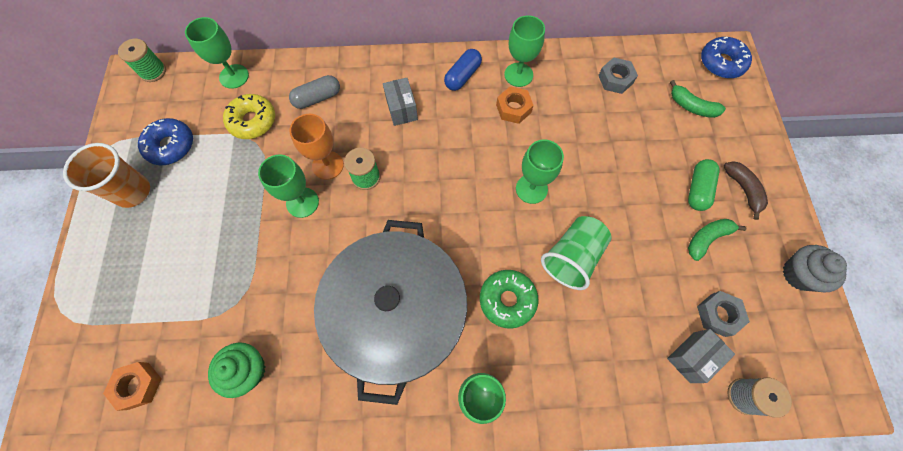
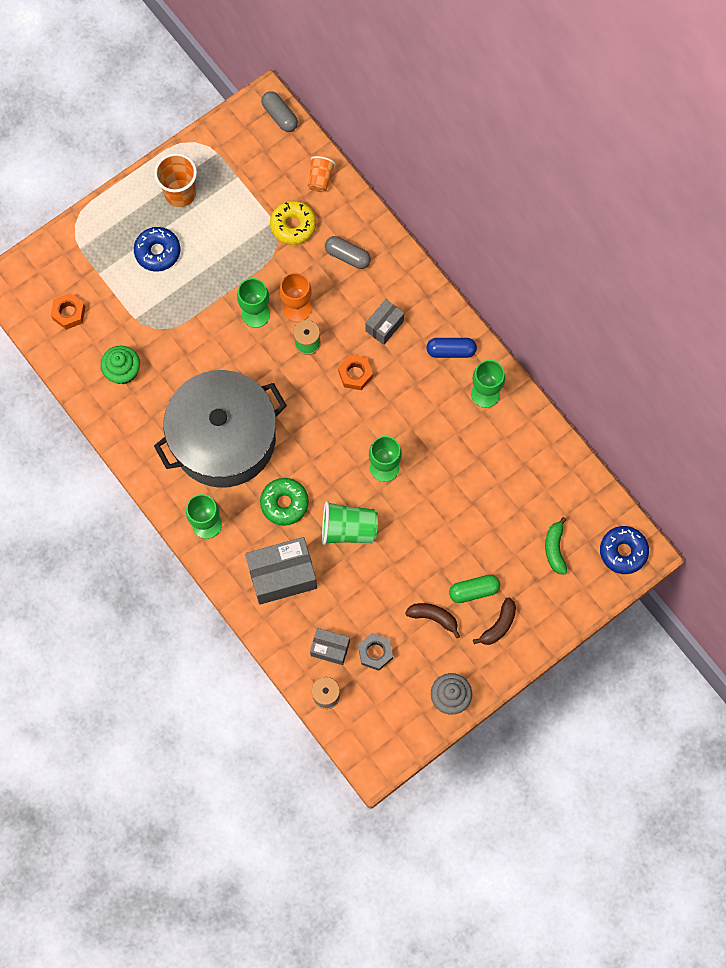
camera: 55 degrees right, 5 degrees up
(153, 71) = (280, 116): green spool -> grey capsule
(171, 146) = (231, 186): blue donut -> blue donut (157, 252)
(234, 76) = (320, 178): green goblet -> orange cup
(513, 108) = (448, 410): orange nut -> orange nut (355, 374)
(583, 353) = (282, 575): none -> grey box
(615, 79) = (538, 473): grey nut -> none
(707, 238) = (433, 617): green banana -> brown banana

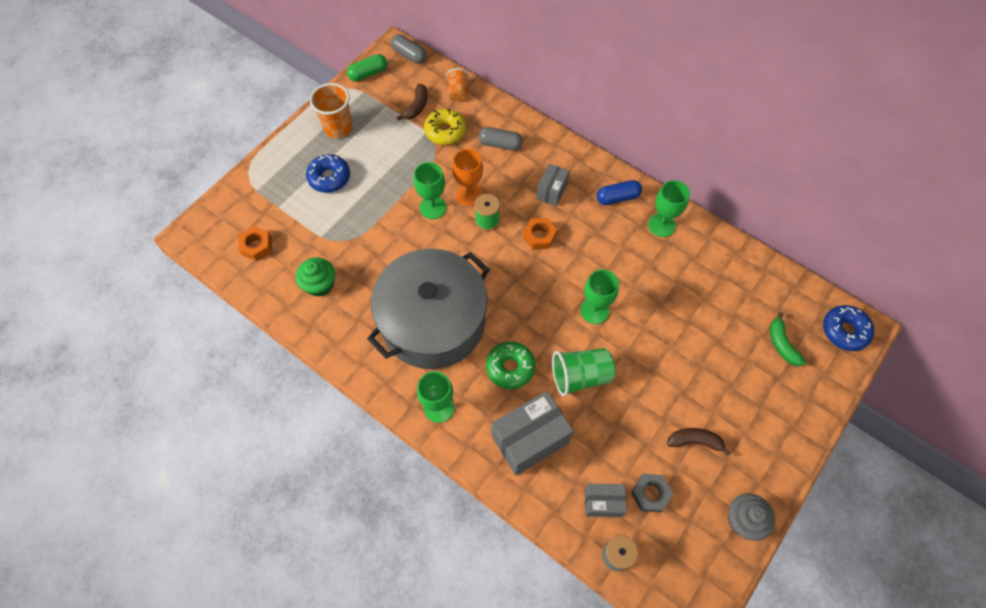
camera: 15 degrees left, 10 degrees down
(474, 591) = (723, 404): green capsule -> green capsule (368, 73)
(499, 625) = (761, 432): brown banana -> brown banana (416, 107)

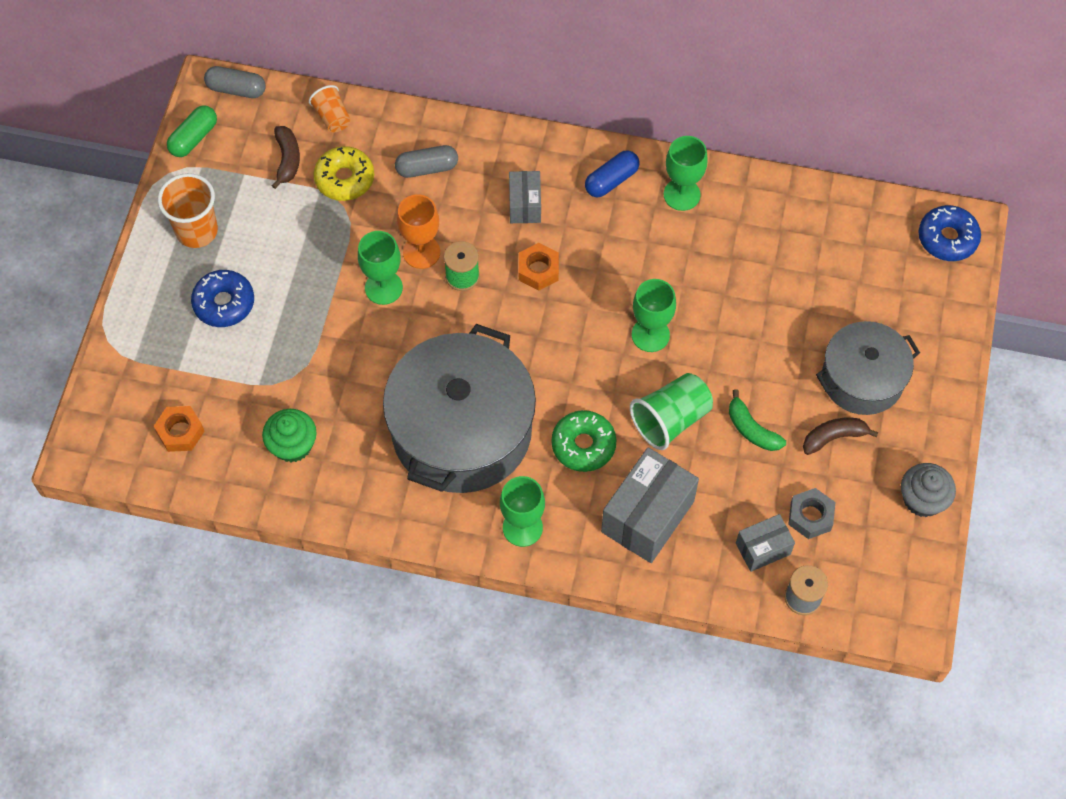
camera: 25 degrees left, 0 degrees up
(735, 407) = (862, 379): none -> grey pot
(781, 344) = (884, 284): green banana -> green banana (751, 429)

